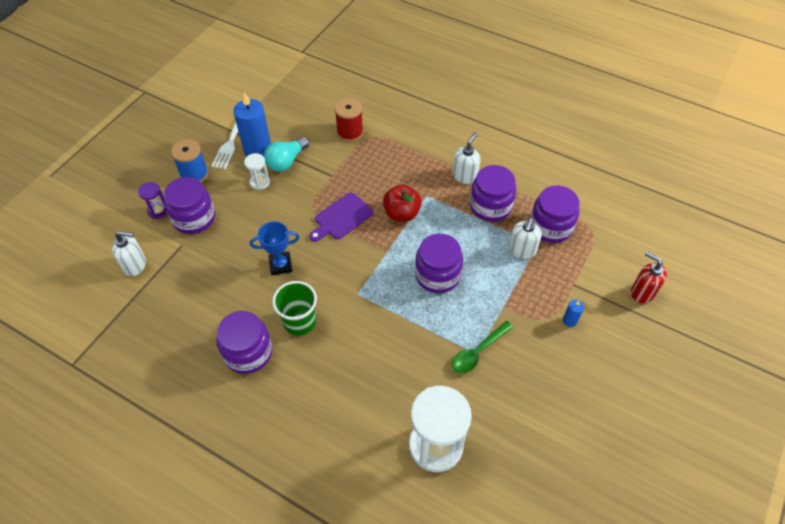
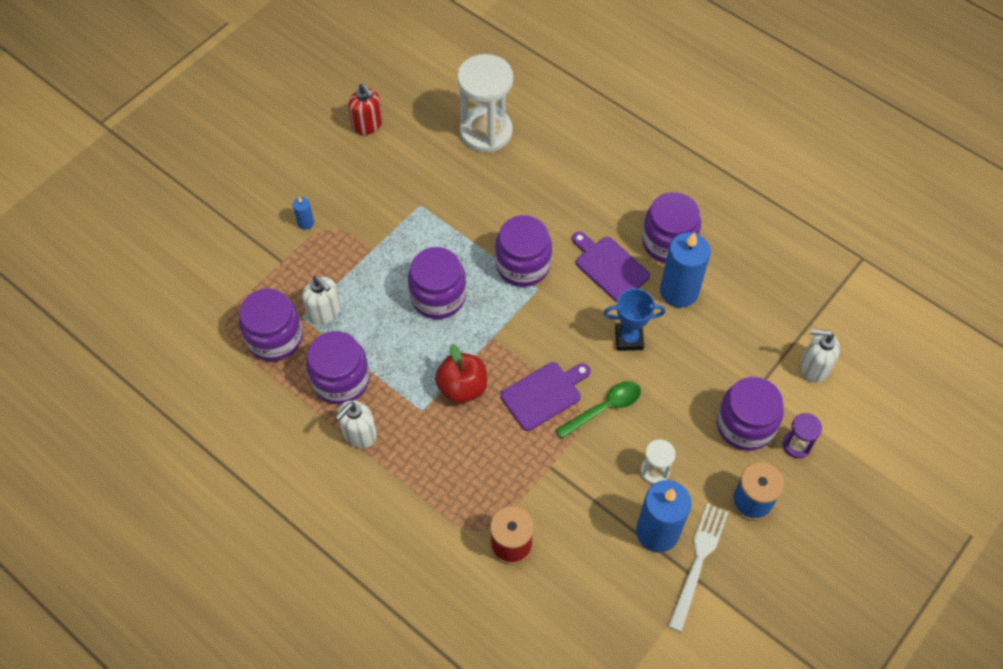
camera: 170 degrees left, 5 degrees up
(239, 309) = (679, 291): none -> blue candle
(286, 161) = (614, 503): turquoise light bulb -> none
(299, 321) = (609, 266): green cup -> purple cutting board
(374, 311) = (523, 265): none -> purple jar
(478, 352) = (418, 206): green spoon -> green spoon (604, 408)
(522, 250) = (324, 312): white soap dispenser -> white soap dispenser turned 105 degrees clockwise
(642, 292) = (208, 241): red soap dispenser -> red soap dispenser (367, 125)

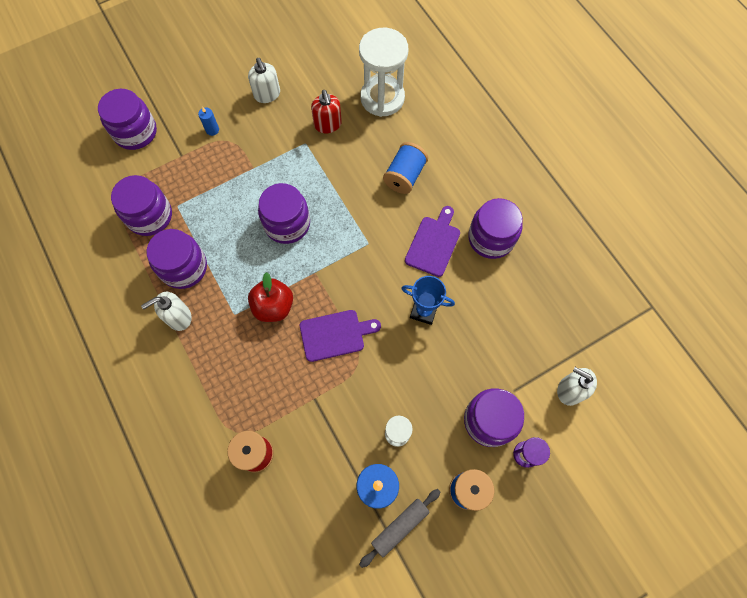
camera: 20 degrees right, 10 degrees up
(324, 312) = (195, 207): white soap dispenser -> white soap dispenser (267, 94)
(367, 125) = (293, 64): red soap dispenser -> red soap dispenser (328, 125)
(523, 265) = (364, 219): purple jar -> purple jar (135, 132)
(547, 206) = (405, 176): none -> blue spool
(604, 408) = (379, 364): green spoon -> none
(609, 266) = (433, 243): purple cutting board -> purple cutting board turned 45 degrees clockwise
(679, 291) = (482, 284): blue candle -> none
(698, 562) = (400, 527): white fork -> grey rolling pin

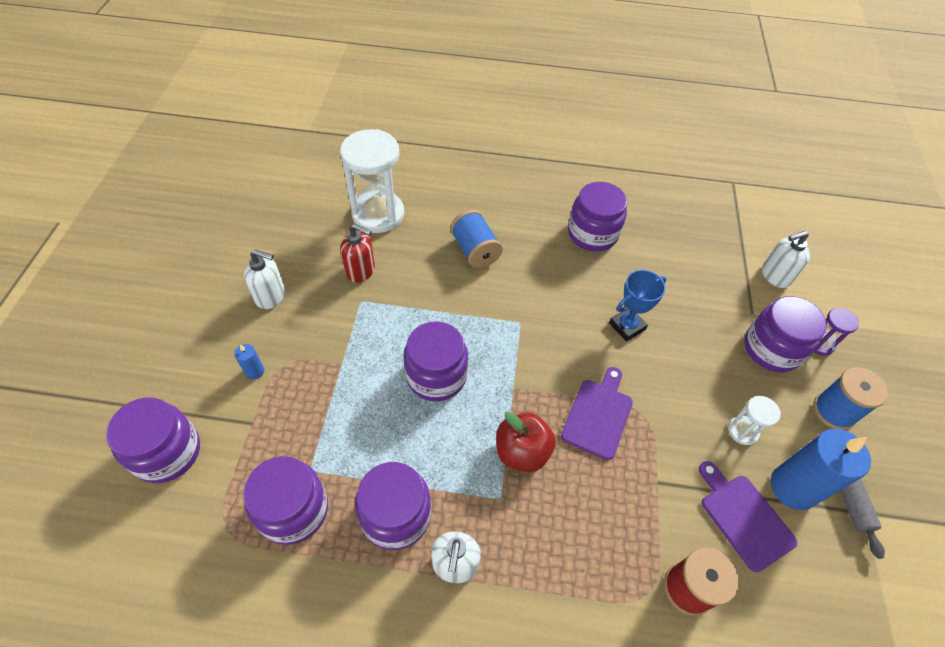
camera: 55 degrees left, 15 degrees down
(433, 243) = (563, 275): purple cutting board -> purple cutting board (744, 517)

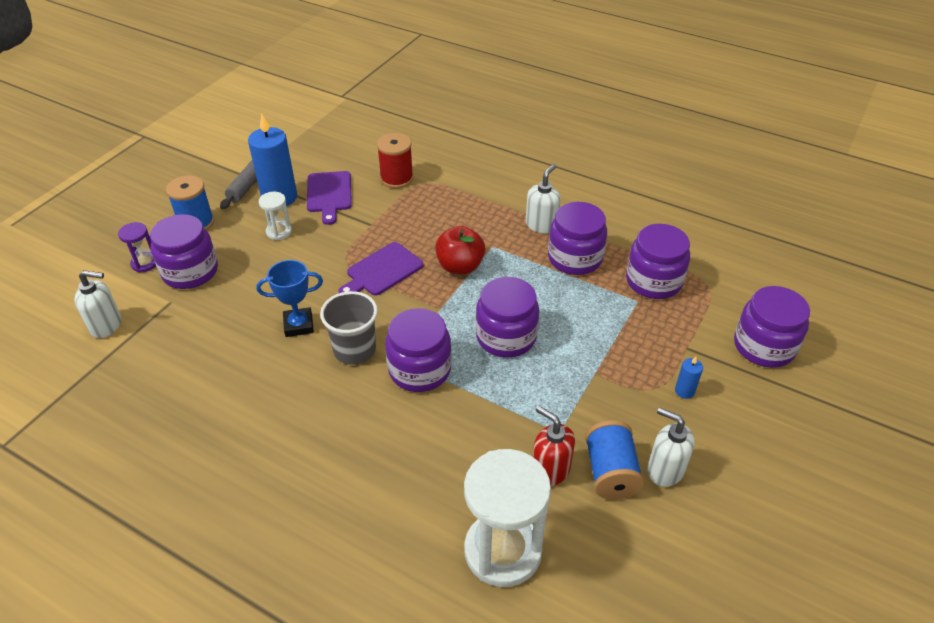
camera: 155 degrees left, 10 degrees down
(475, 250) = (400, 453): blue spool -> blue spool (610, 472)
(562, 318) = (354, 350): none -> grey cup
(592, 234) = (246, 430): purple jar -> purple jar (419, 369)

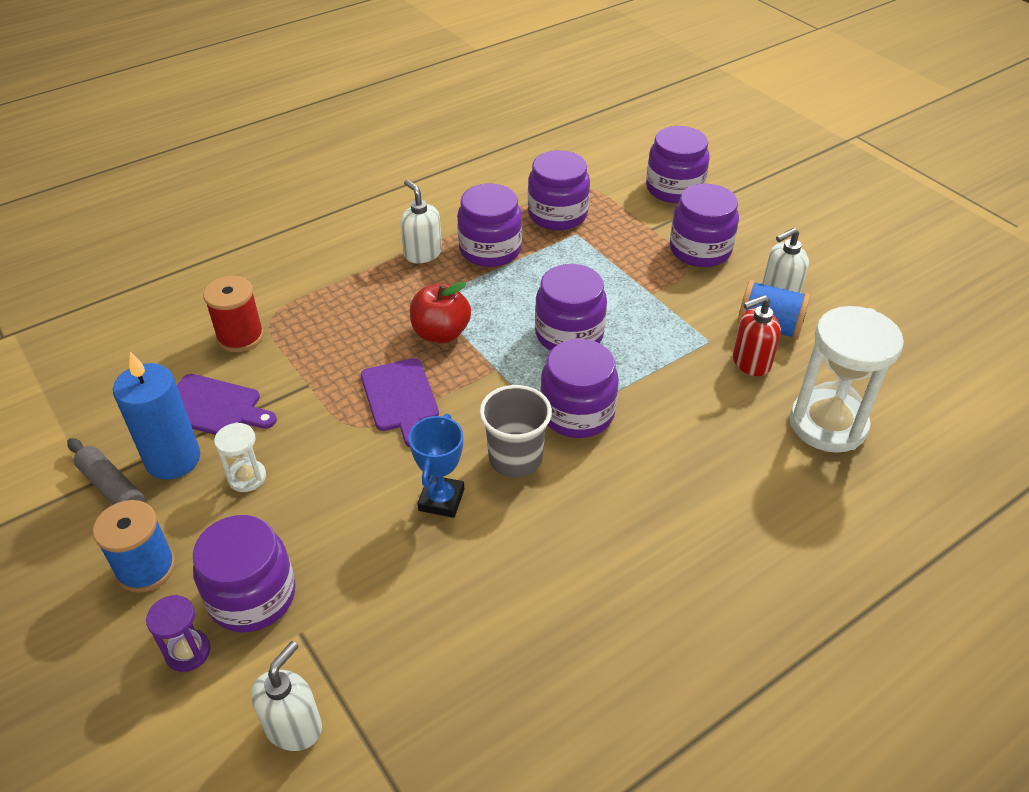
camera: 65 degrees left, 0 degrees up
(684, 391) = (700, 250): blue candle -> purple jar

